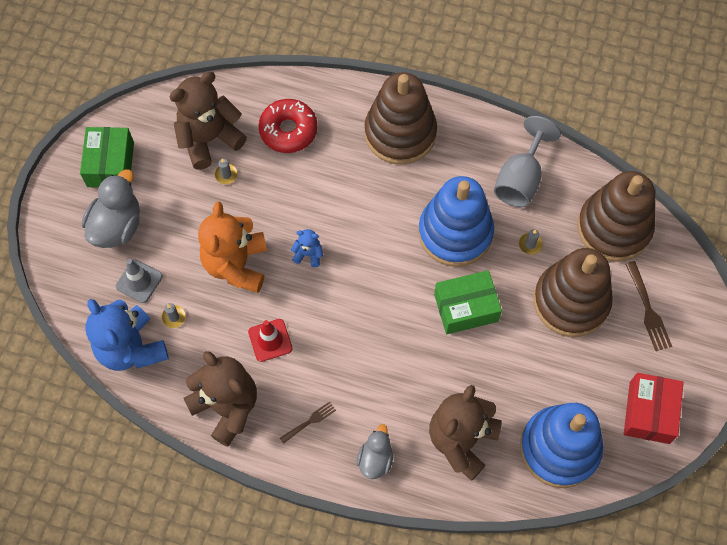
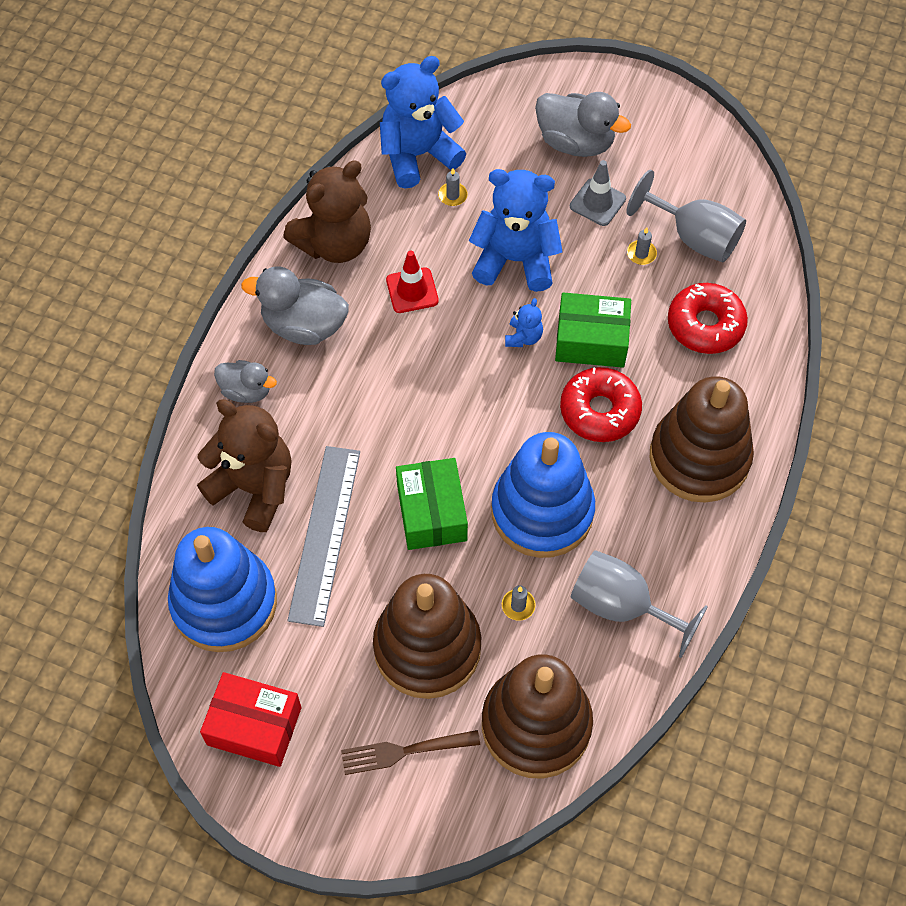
camera: 95 degrees right, 5 degrees down
(110, 164) = (659, 136): green box -> green box (591, 340)
(139, 281) = (501, 163): grey traffic cone -> grey traffic cone (597, 202)
(209, 139) = (694, 237): brown teddy bear -> grey goblet
(236, 264) = (515, 260): orange teddy bear -> blue teddy bear
(309, 421) = (304, 325): brown fork -> grey duck
(368, 198) = (599, 411): none -> red donut
(493, 382) = (325, 534): none -> grey ruler

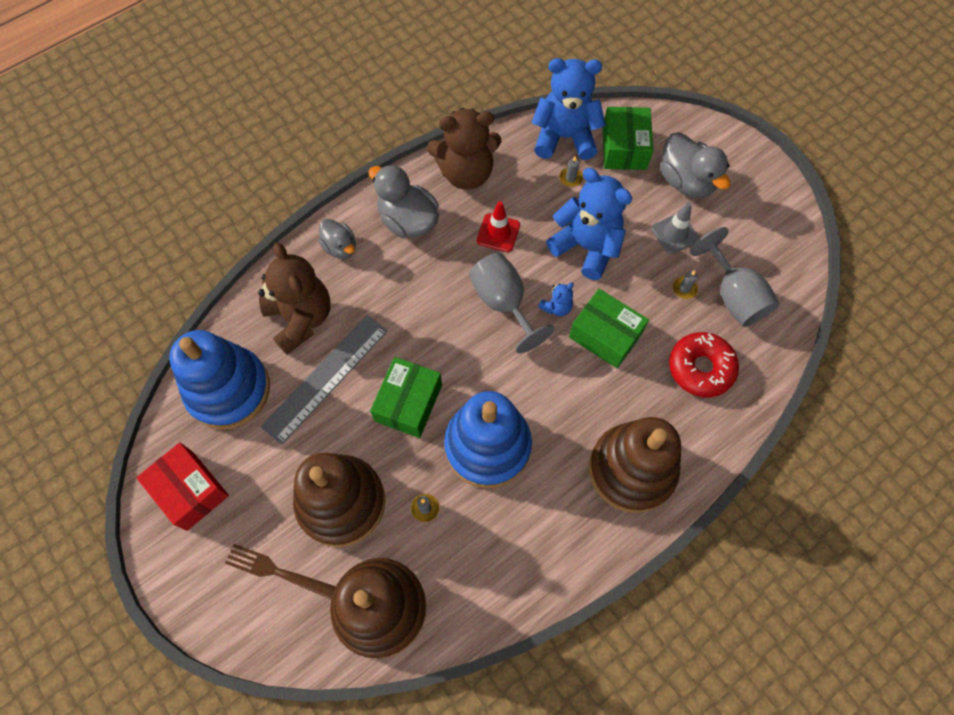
camera: 30 degrees right, 5 degrees up
(489, 137) = (624, 148): none -> green box
(599, 411) = (578, 392): red donut -> none
(621, 606) = (500, 553): grey goblet -> grey goblet (503, 303)

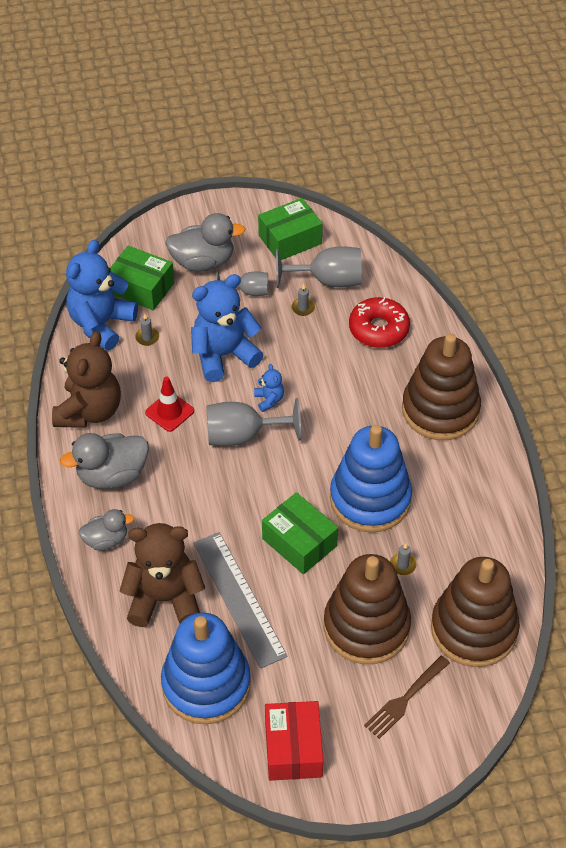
camera: 65 degrees left, 15 degrees down
(190, 490) = (293, 748): red box -> red box turned 75 degrees counterclockwise
(605, 335) = (315, 378): green box -> green box (290, 239)
(675, 234) = (248, 291): grey traffic cone -> grey goblet

